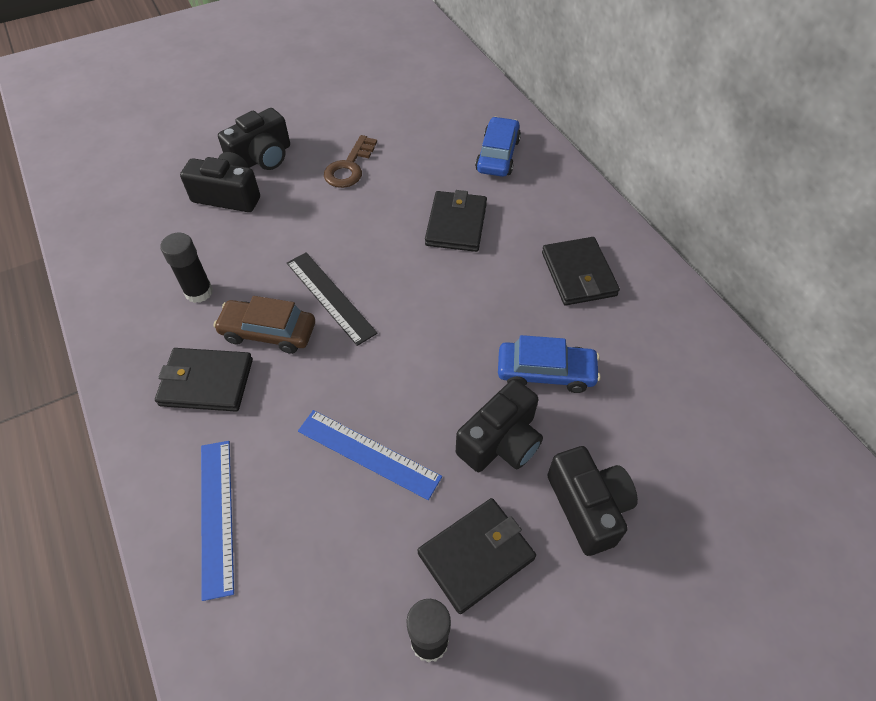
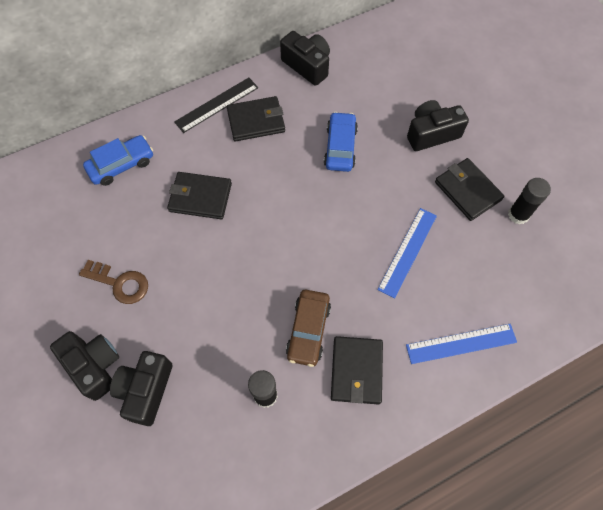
camera: 90 degrees left, 10 degrees up
(330, 297) = (273, 287): black ruler -> black ruler (216, 104)
(497, 155) = (121, 165): blue car -> blue car turned 135 degrees clockwise
(500, 441) = (393, 175): black camera -> black camera (307, 66)

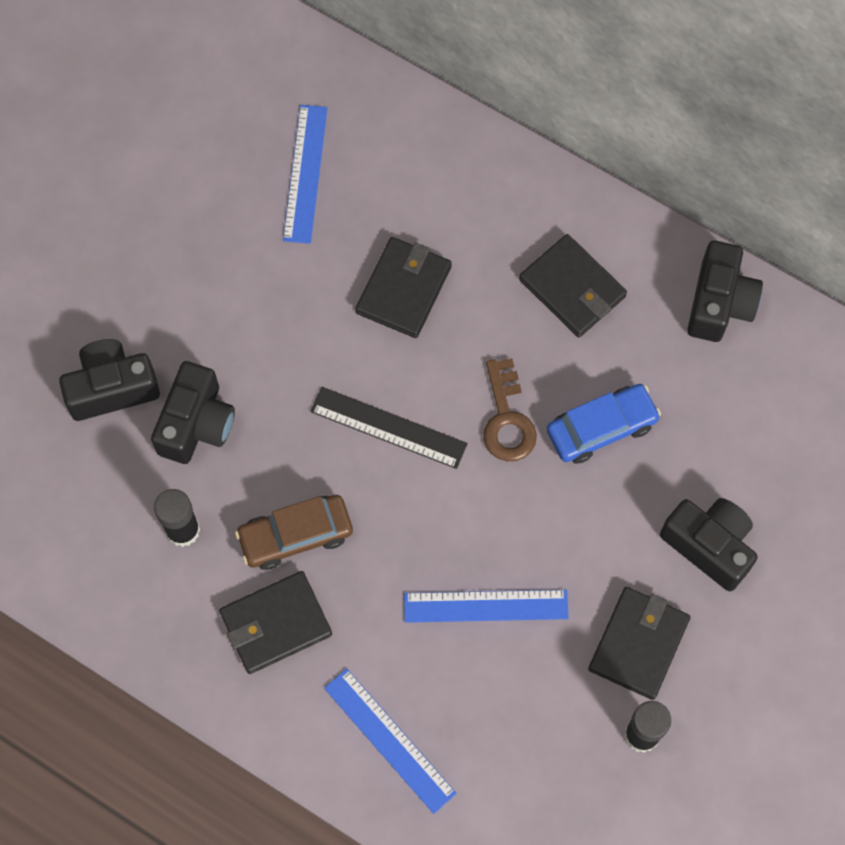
camera: 60 degrees right, 5 degrees up
(94, 366) = (107, 311): black camera -> black camera (196, 423)
(95, 210) = (305, 173): none -> blue ruler
(120, 283) = (225, 270): brown key -> brown key (507, 419)
(121, 165) = (390, 159): blue car -> none
(200, 197) = (404, 289): black wallet -> black wallet turned 45 degrees clockwise
(216, 104) = (566, 219): black ruler -> black ruler (388, 427)

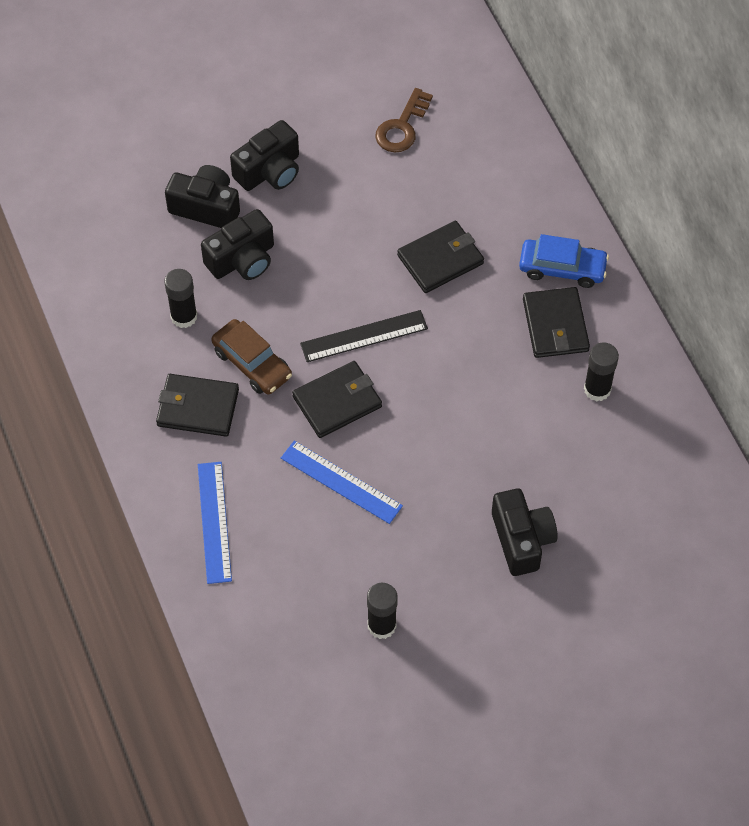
camera: 35 degrees right, 10 degrees down
(295, 535) = (252, 363): brown car -> brown car turned 150 degrees counterclockwise
(305, 173) = (431, 153): blue ruler -> none
(388, 427) = (364, 336): black ruler -> black ruler turned 75 degrees counterclockwise
(507, 419) = (446, 378): brown key -> brown key (402, 127)
(601, 428) = (506, 422): blue car -> blue car (562, 268)
(638, 644) = (424, 569): black wallet -> black wallet (337, 401)
(664, 332) = (597, 389): none -> black glue stick
(719, 303) = (651, 394): black camera -> black camera (270, 171)

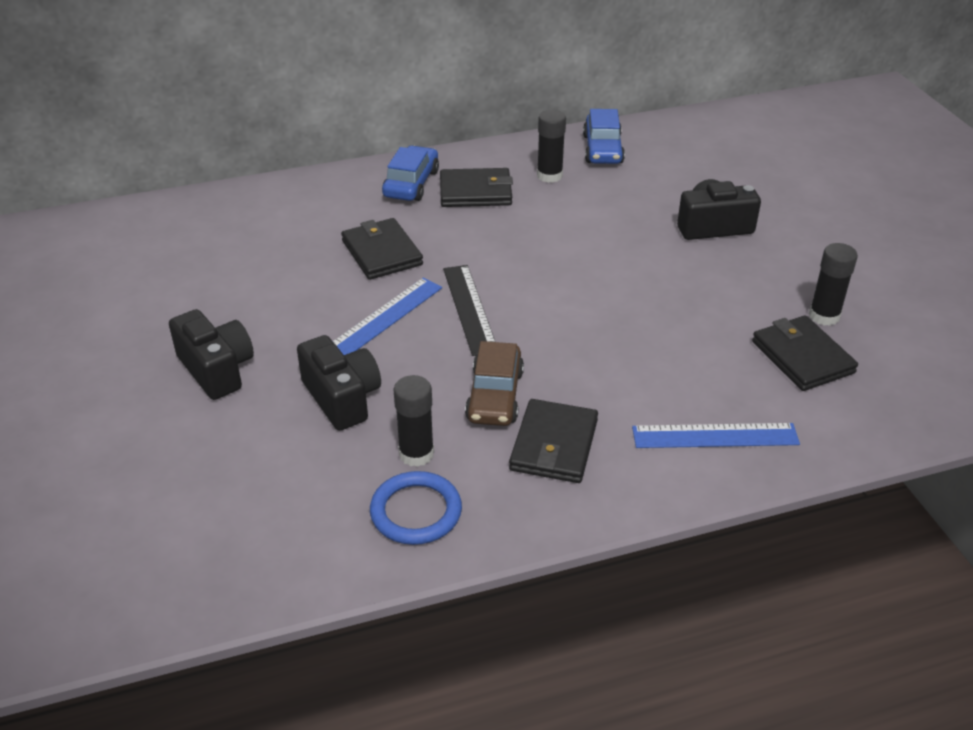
camera: 85 degrees left, 20 degrees down
(126, 323) = (416, 512): none -> blue ring
(206, 207) = (251, 427): black camera -> none
(252, 363) = (495, 395): brown car -> brown car turned 135 degrees clockwise
(337, 401) = (552, 332): black wallet -> black wallet (802, 357)
(341, 482) = (655, 334): blue ruler -> blue ruler (386, 317)
(402, 127) = (197, 267): brown key -> none
(660, 438) = (602, 149): none -> blue car

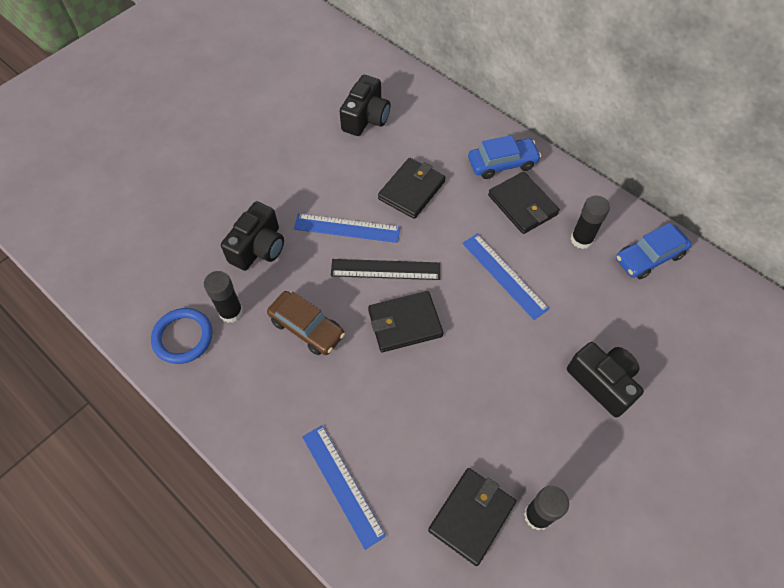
camera: 60 degrees right, 20 degrees up
(216, 369) = (248, 174): black camera -> black camera (366, 118)
(469, 309) = (385, 269): black ruler -> black ruler turned 45 degrees clockwise
(495, 395) = (307, 328): brown car -> brown car turned 120 degrees counterclockwise
(549, 235) = (504, 275): none -> blue ruler
(554, 445) = (278, 385): black wallet -> black wallet (404, 323)

